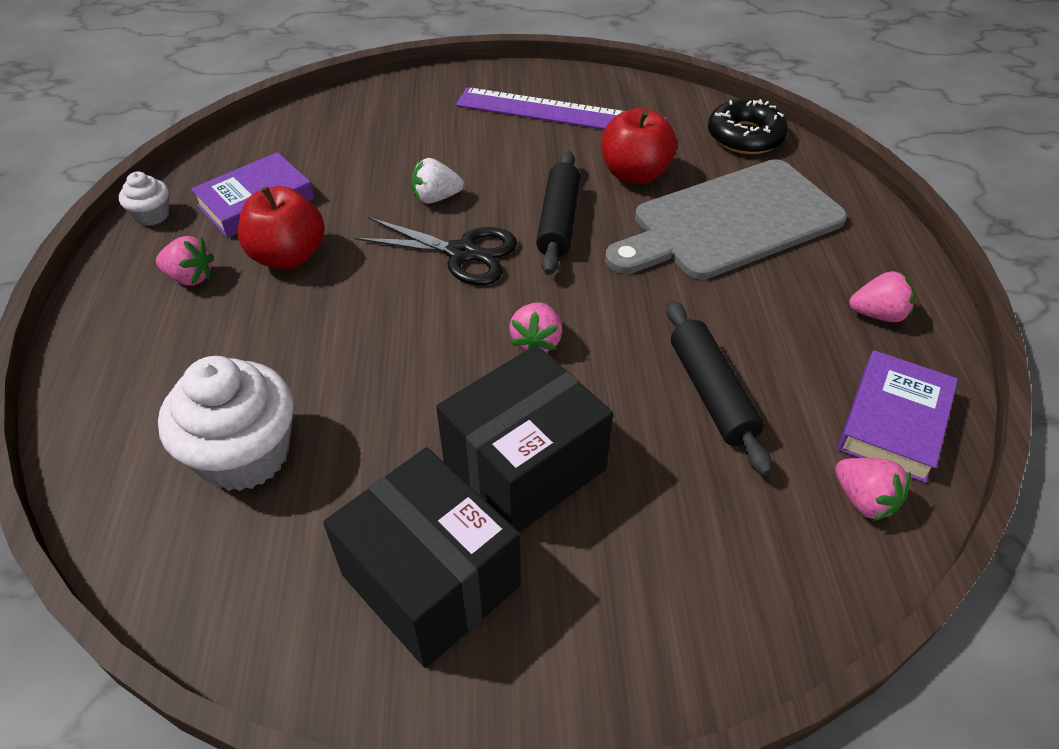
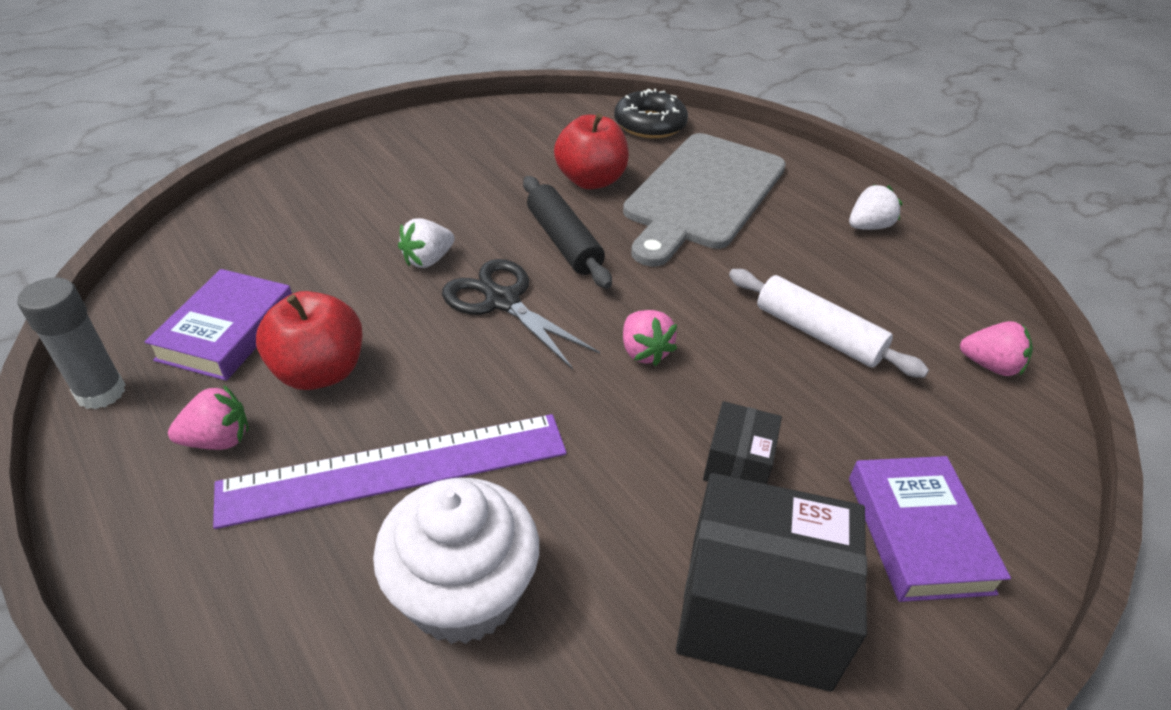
camera: 35 degrees left, 5 degrees down
(152, 215) = (101, 392): white cupcake -> grey glue stick
(462, 253) = (502, 301): black scissors -> black scissors turned 120 degrees counterclockwise
(524, 466) = (738, 464): black box -> black box, size x0.51
(560, 113) = (476, 149): purple ruler -> purple ruler (396, 469)
(711, 393) = (818, 334): black rolling pin -> white rolling pin
(877, 314) = (868, 226): pink strawberry -> white strawberry
(894, 421) = (952, 300): purple book -> purple book (918, 533)

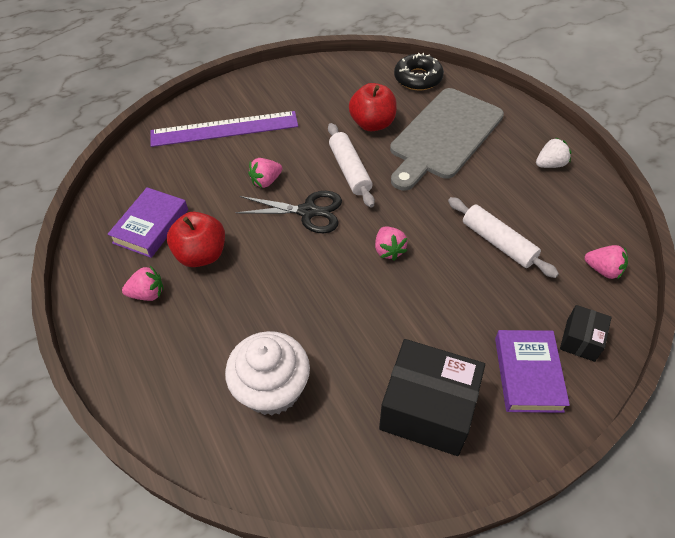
camera: 10 degrees right, 10 degrees up
(101, 392) = (86, 262): grey glue stick -> none
(396, 469) = (241, 317): purple ruler -> purple ruler (224, 129)
(428, 260) = (266, 181): white strawberry -> pink strawberry
(502, 301) = (308, 212): black scissors -> black scissors turned 135 degrees clockwise
(563, 242) = (349, 170): black rolling pin -> white rolling pin
(738, 464) = (432, 325): black box -> black box (580, 340)

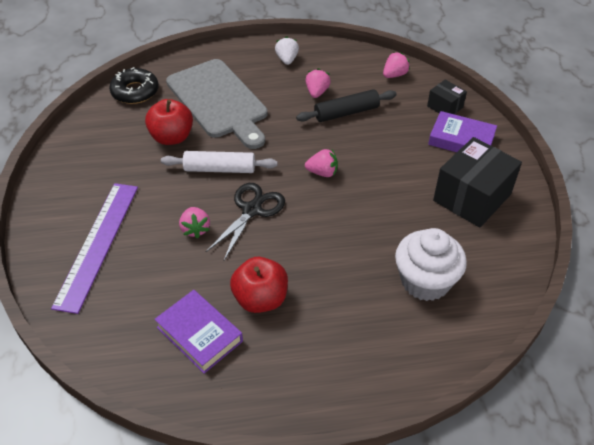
camera: 70 degrees left, 5 degrees down
(148, 294) = (287, 352): pink strawberry -> pink strawberry (317, 92)
(498, 243) = (346, 113): white rolling pin -> black rolling pin

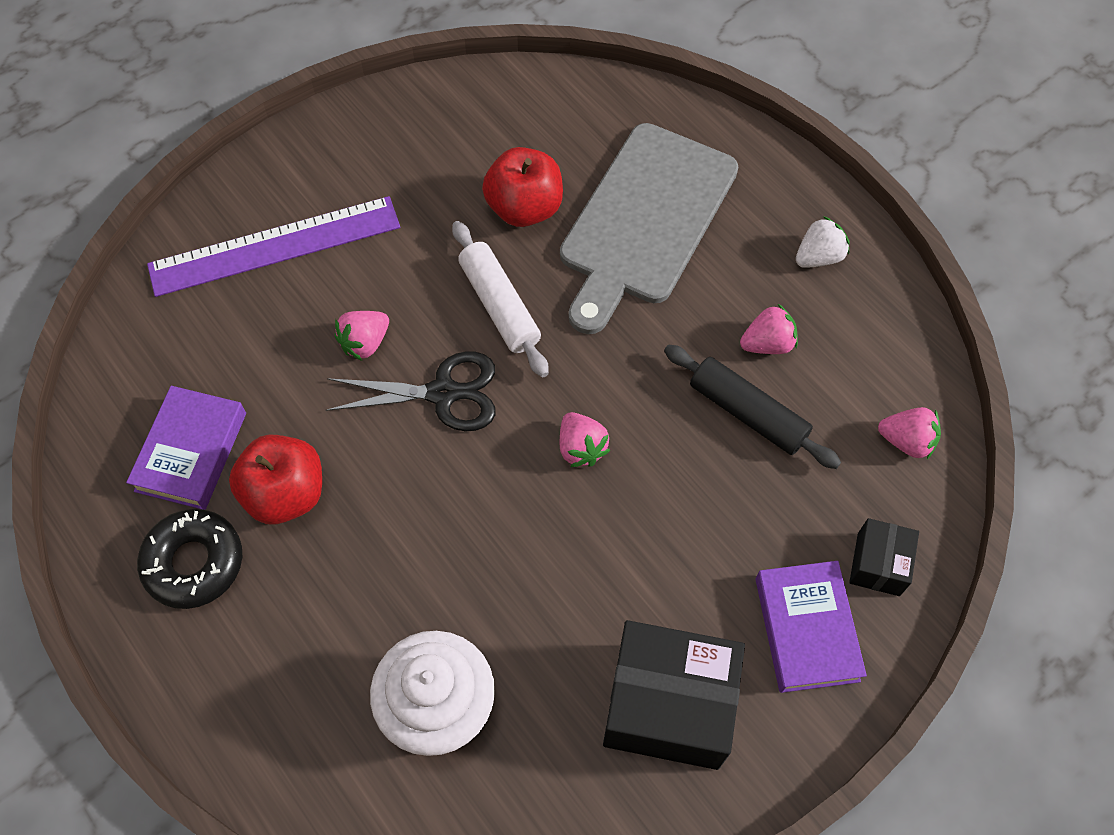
camera: 60 degrees right, 15 degrees up
(135, 91) = (589, 104): black donut -> black donut (194, 563)

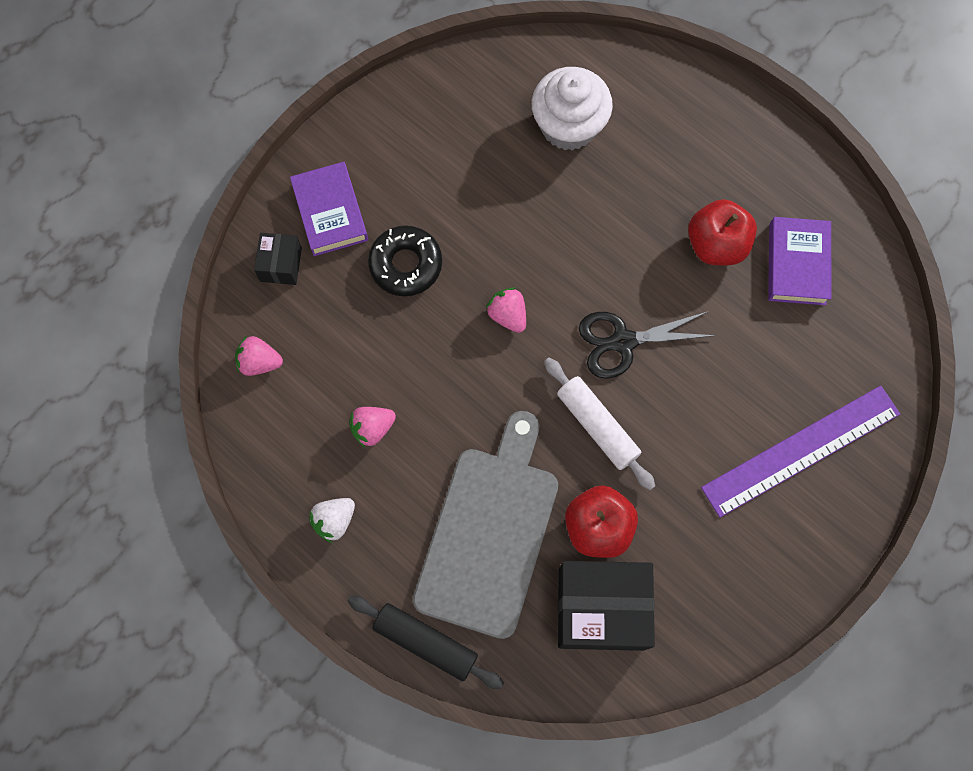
camera: 170 degrees right, 10 degrees up
(194, 563) = (762, 187): black donut -> black donut (405, 264)
(365, 343) = (696, 374): pink strawberry -> none
(668, 705) = (419, 150): black box -> black box (601, 609)
(747, 413) = (384, 365): black rolling pin -> black rolling pin (426, 642)

